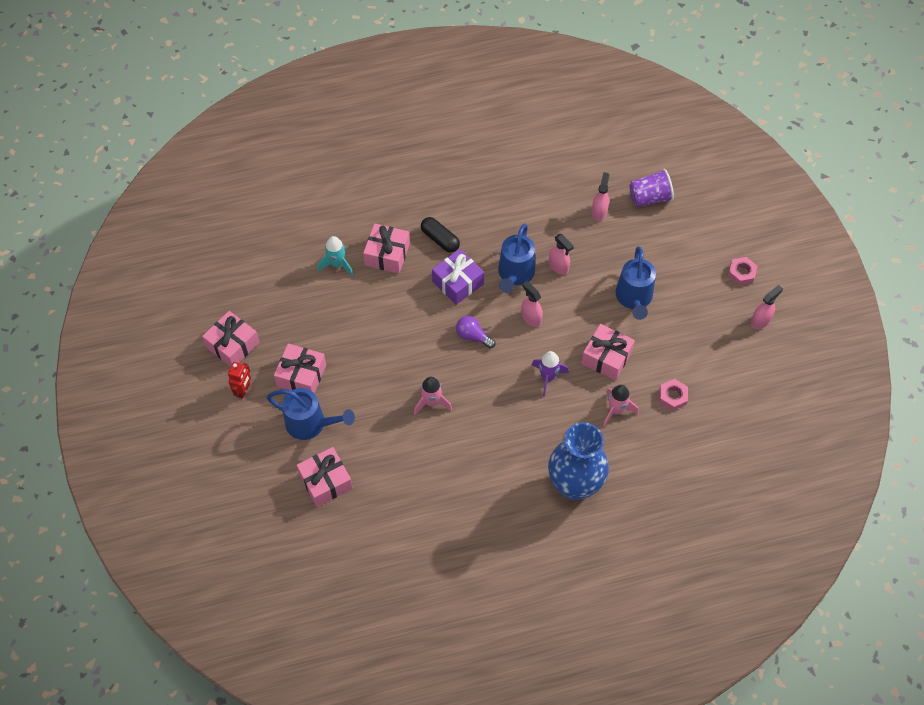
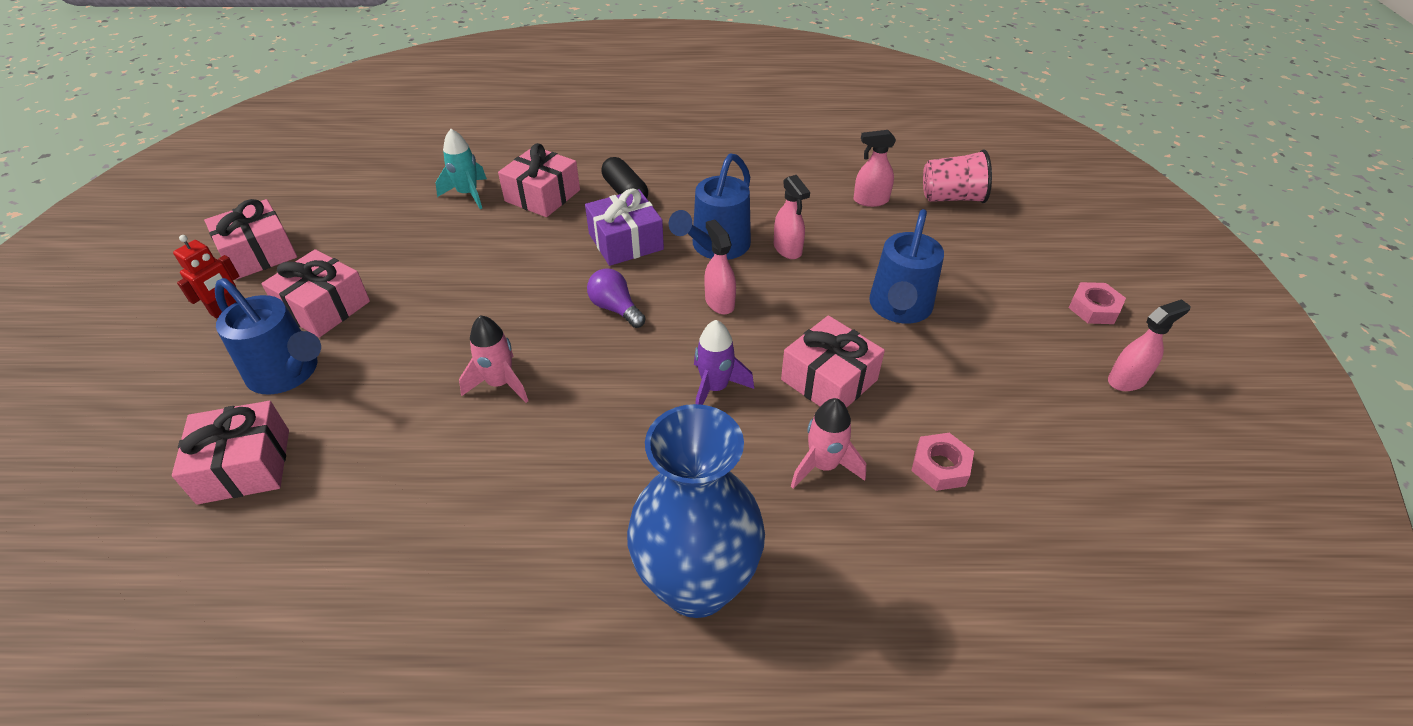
camera: 15 degrees right, 15 degrees down
(599, 212) = (870, 200): pink spray bottle -> pink spray bottle turned 120 degrees counterclockwise
(649, 198) = (952, 198): purple cup -> pink cup

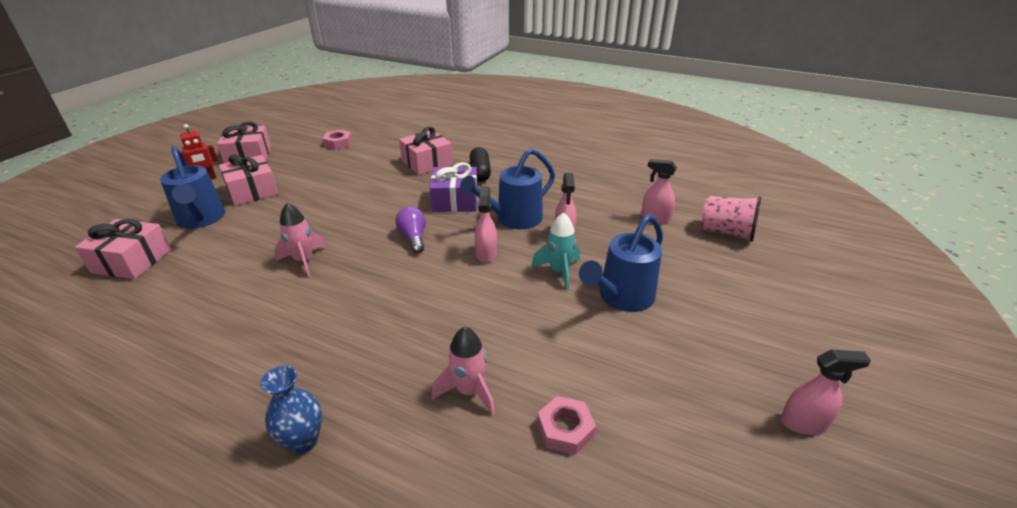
camera: 25 degrees right, 10 degrees down
(468, 194) = (384, 152): turquoise rocket -> turquoise rocket (559, 271)
(697, 585) = (303, 441): blue vase -> blue vase, size x0.48
(715, 388) = (435, 308): purple rocket -> none
(829, 380) = (524, 330): pink gift -> none
(1094, 308) = (808, 350): pink nut -> pink nut (338, 143)

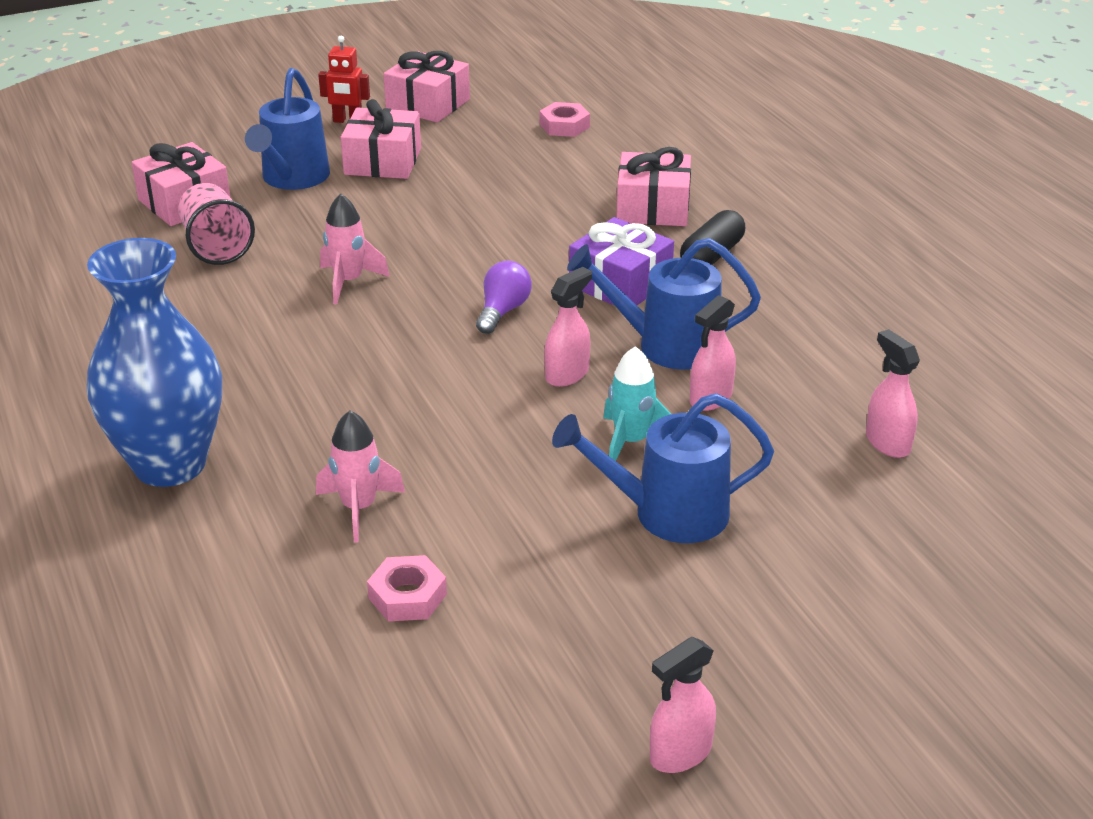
camera: 40 degrees right, 0 degrees up
(303, 441) = (170, 464): blue vase -> blue vase, size x2.10
(726, 232) = (974, 518): pink cup -> pink cup (216, 246)
(804, 423) = (680, 754): pink spray bottle -> pink spray bottle turned 105 degrees clockwise

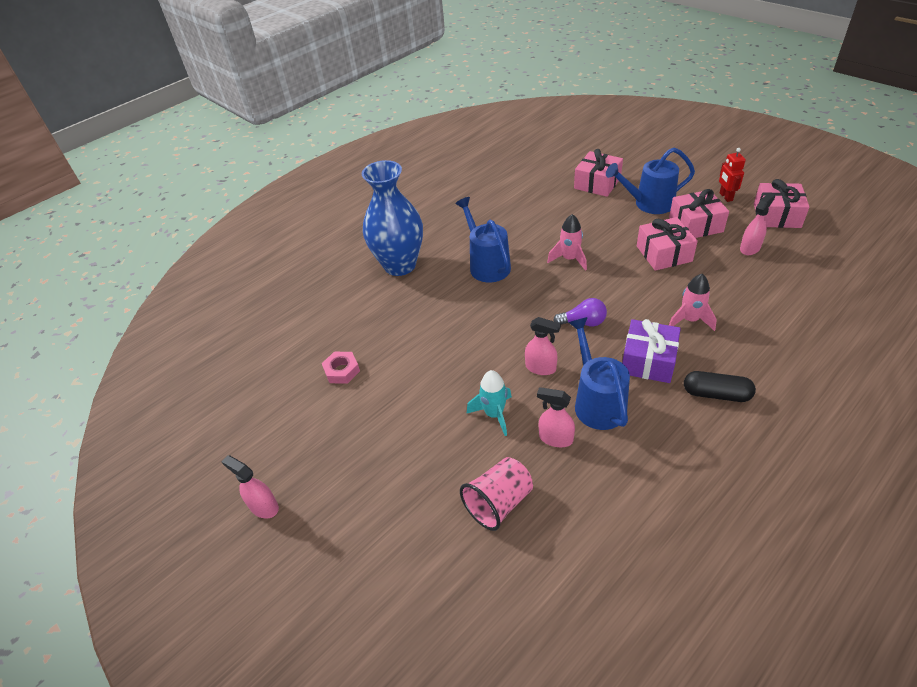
camera: 75 degrees right, 10 degrees up
(216, 246) = (568, 208): pink cup -> pink cup (498, 503)
(359, 508) = (395, 332): pink rocket -> pink rocket (690, 320)
(564, 126) = (813, 276): pink nut -> none
(653, 208) = (750, 348): pink gift -> pink gift (664, 253)
(666, 514) = (439, 448): blue watering can -> blue watering can (486, 264)
(887, 442) = (561, 545): pink spray bottle -> pink spray bottle (750, 248)

